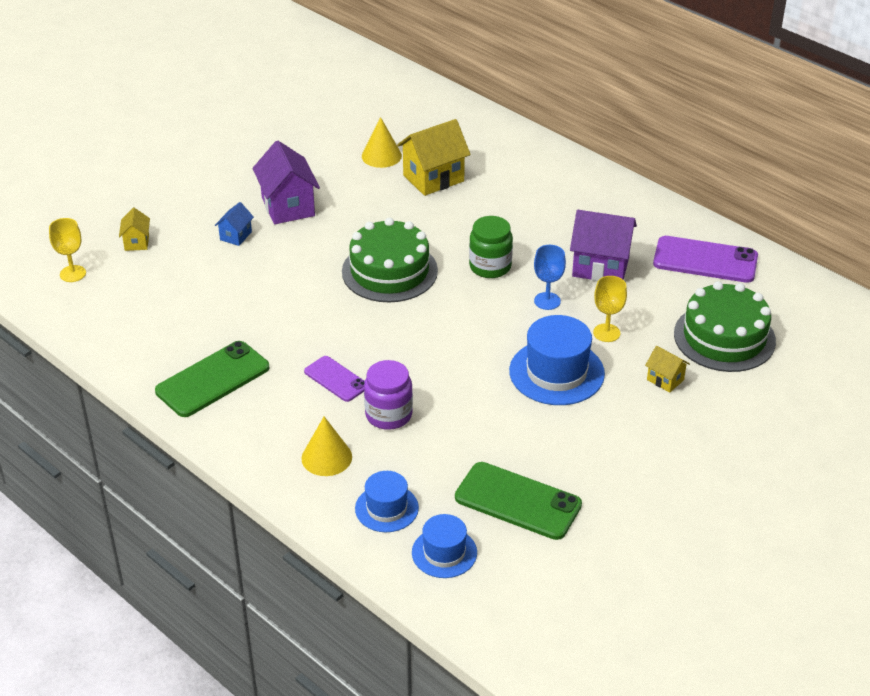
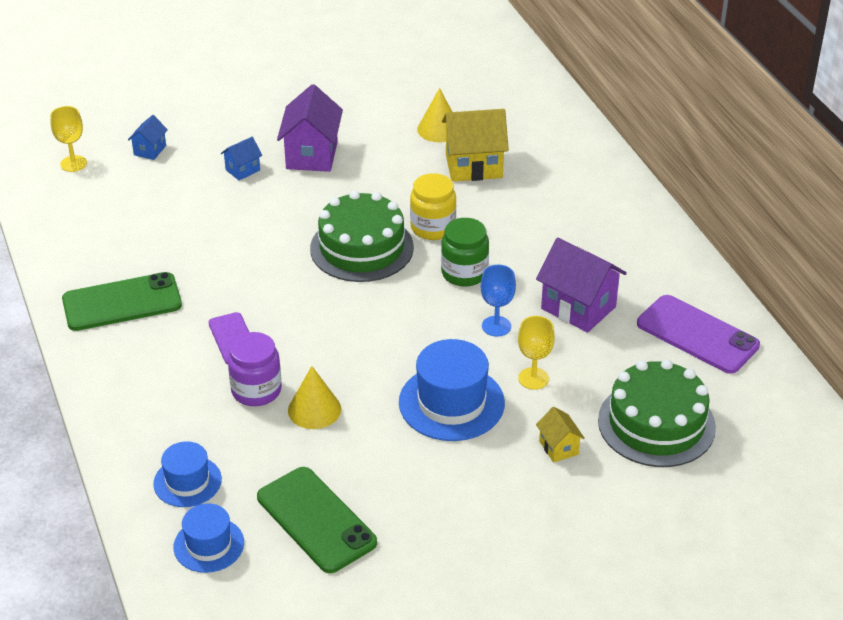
camera: 25 degrees right, 0 degrees up
(137, 242) = (150, 150): yellow house -> blue house
(326, 457) = (169, 412): yellow cone -> yellow cone (314, 409)
(437, 237) = (433, 227): none -> yellow jar

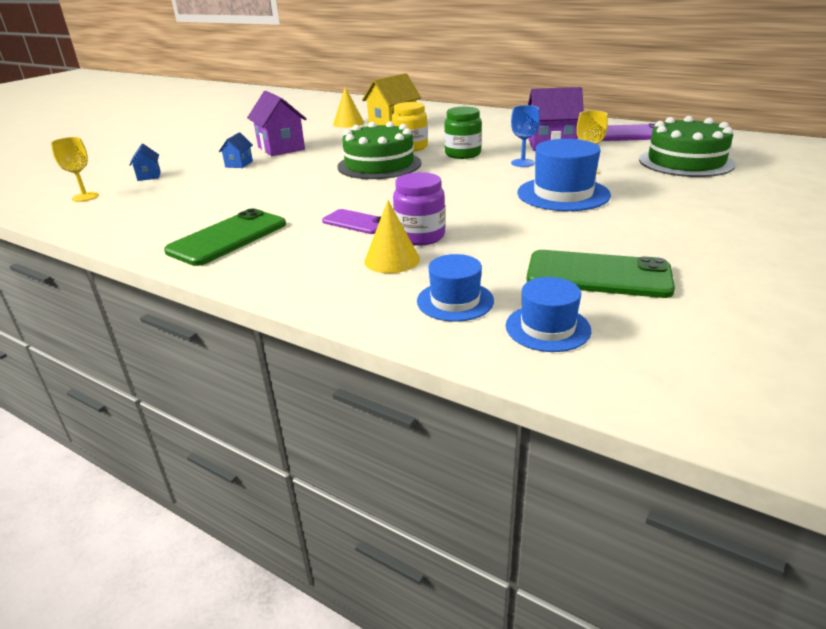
camera: 35 degrees left, 10 degrees down
(314, 409) = (481, 228): yellow cone -> yellow cone (392, 260)
(558, 448) = (662, 186): yellow house -> none

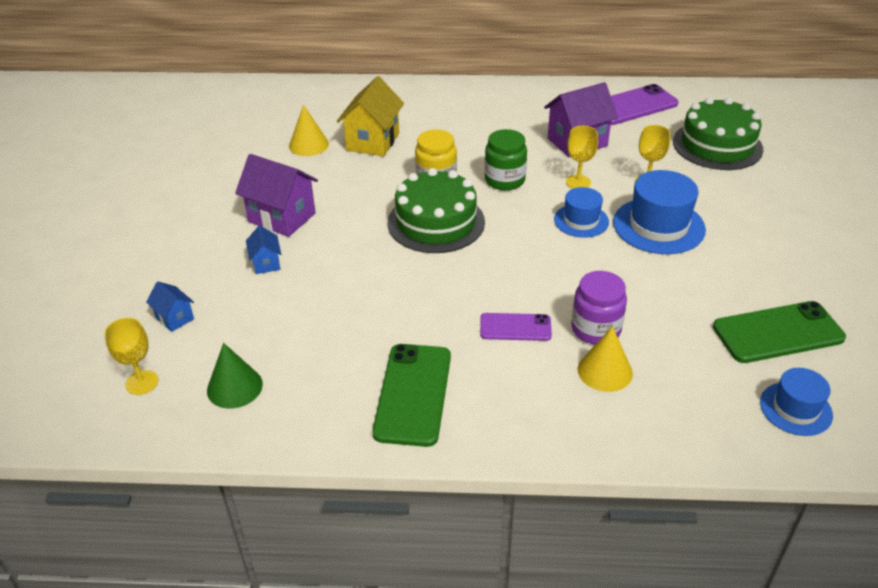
camera: 30 degrees left, 10 degrees up
(128, 209) = (234, 387): none -> green cone
(455, 301) = (705, 404): blue hat -> blue hat (581, 220)
(522, 163) = (578, 182): blue goblet -> yellow goblet

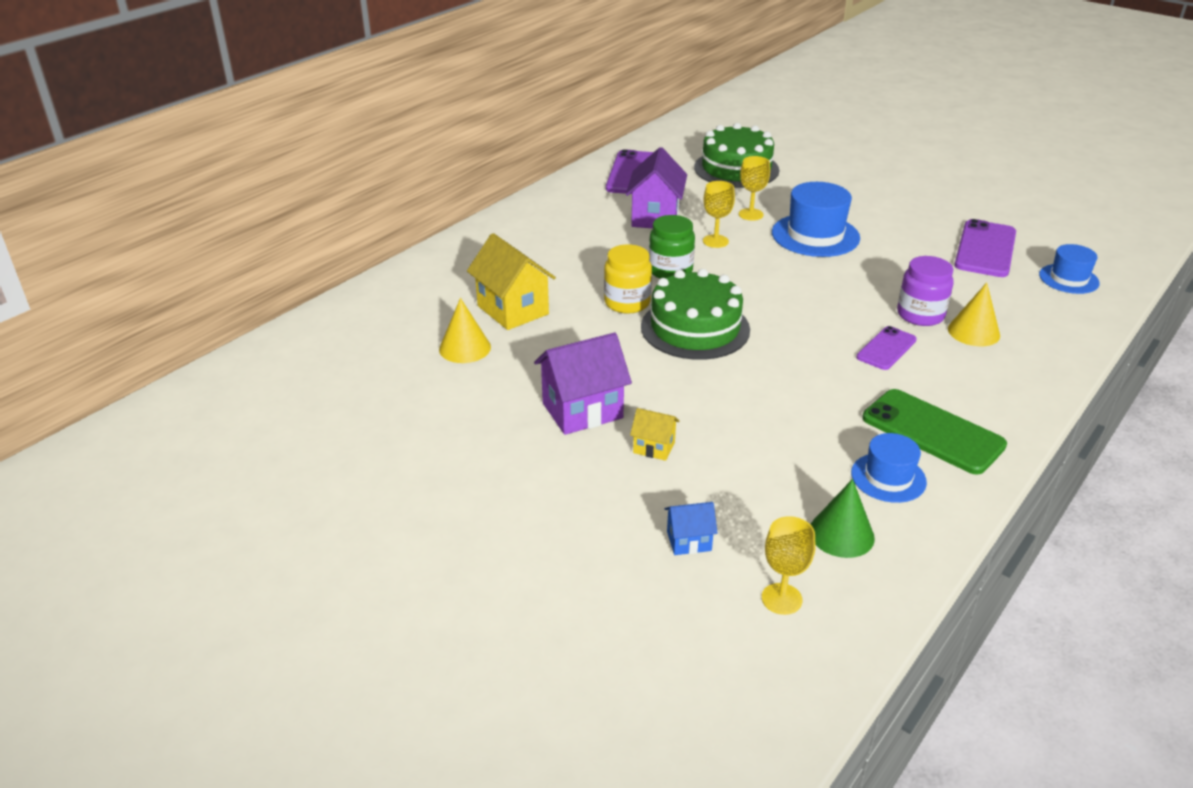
camera: 55 degrees left, 5 degrees down
(266, 263) = (654, 447): blue house -> yellow house
(581, 220) = (772, 262): blue hat -> blue hat (888, 477)
(778, 332) = (985, 249): green phone -> purple phone

